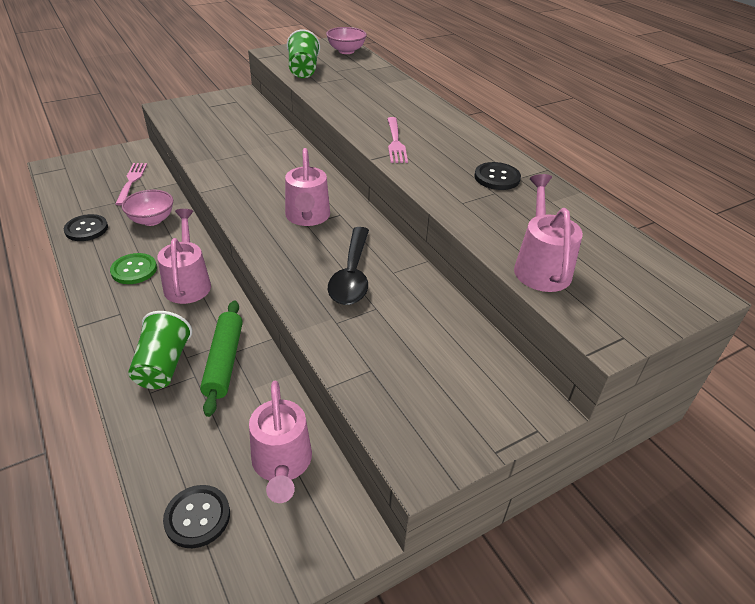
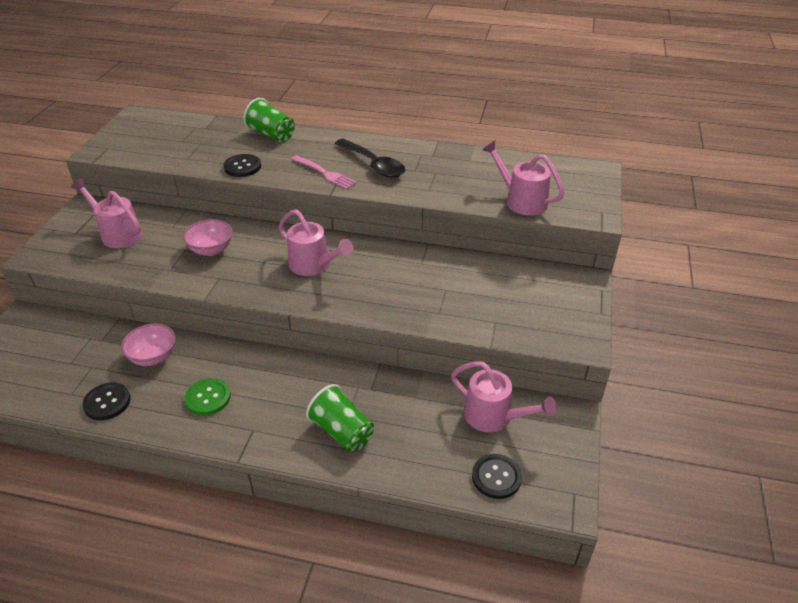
camera: 45 degrees left, 0 degrees up
(131, 182) = (75, 343): pink fork -> none
(188, 282) = (265, 375): pink watering can -> pink watering can (117, 234)
(224, 362) = (375, 398): green rolling pin -> none
(303, 70) = (154, 153): green cup -> green cup (272, 135)
(346, 51) = (158, 120): pink bowl -> pink bowl (211, 250)
(352, 275) = (402, 281): black spoon -> black spoon (374, 165)
(497, 178) = (421, 162): black button -> black button (242, 167)

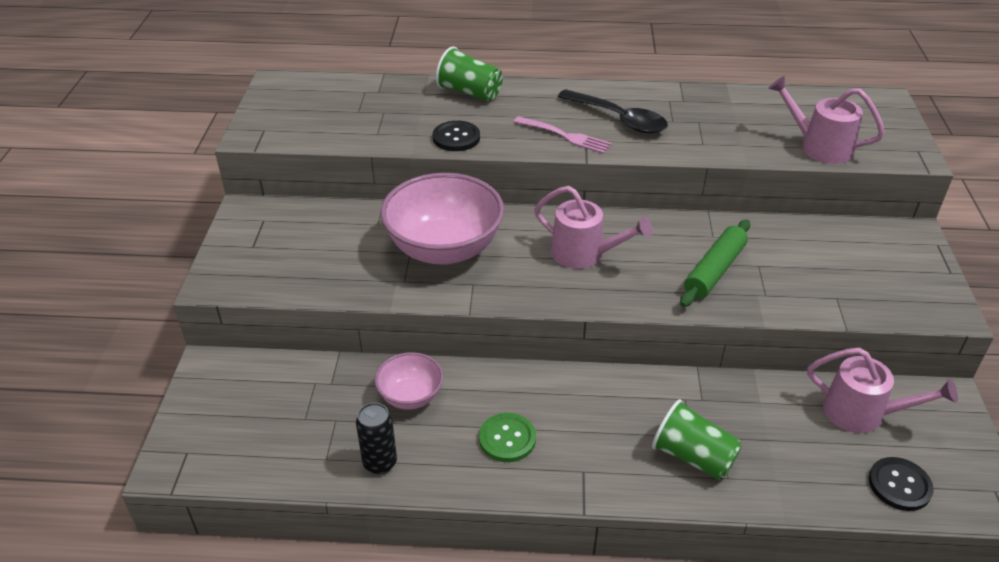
camera: 10 degrees left, 0 degrees up
(107, 402) = (380, 463): black button -> black can
(117, 234) = (310, 241): pink watering can -> none
(211, 250) = (444, 249): pink bowl -> pink bowl, size x1.92
(408, 289) = (714, 270): none -> green rolling pin

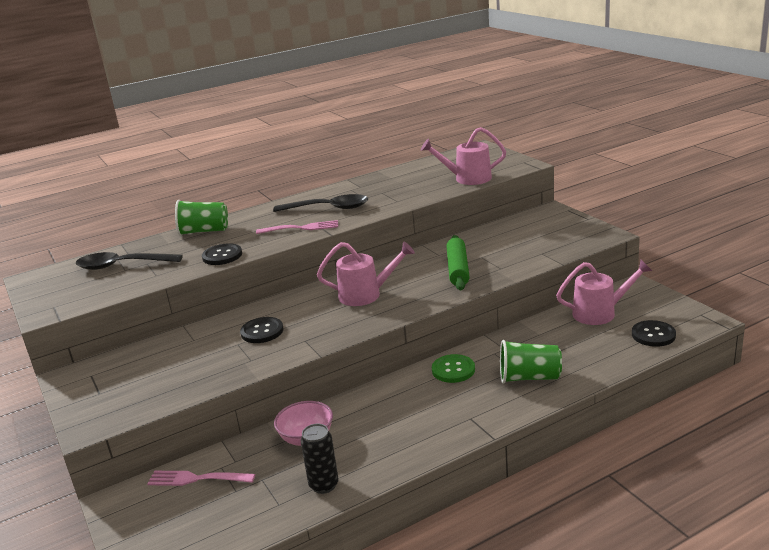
camera: 30 degrees left, 15 degrees down
(286, 384) = (197, 479): none -> pink fork
(360, 104) = (122, 265): none -> black spoon
(444, 249) = (262, 331): pink bowl -> black button
(507, 439) = (402, 427): green button -> green button (453, 370)

